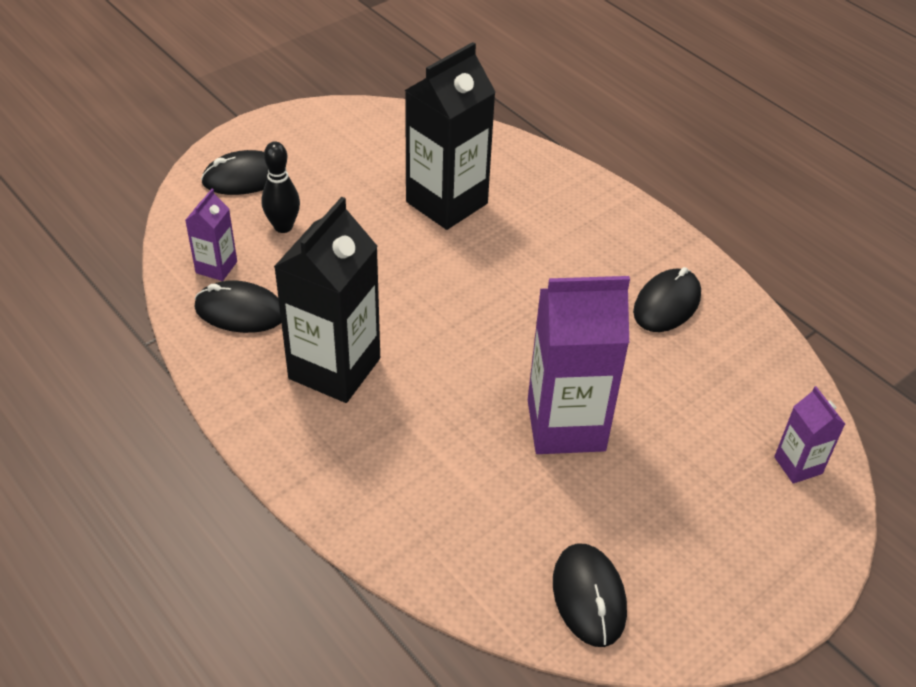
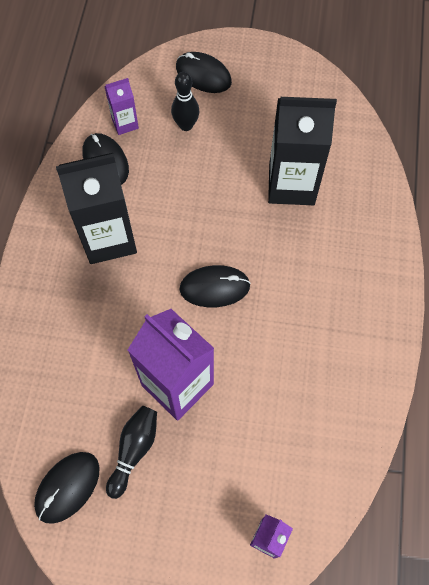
camera: 50 degrees right, 20 degrees up
(603, 509) = (134, 450): none -> black bowling pin
(666, 304) = (331, 367): black mouse -> black mouse (214, 287)

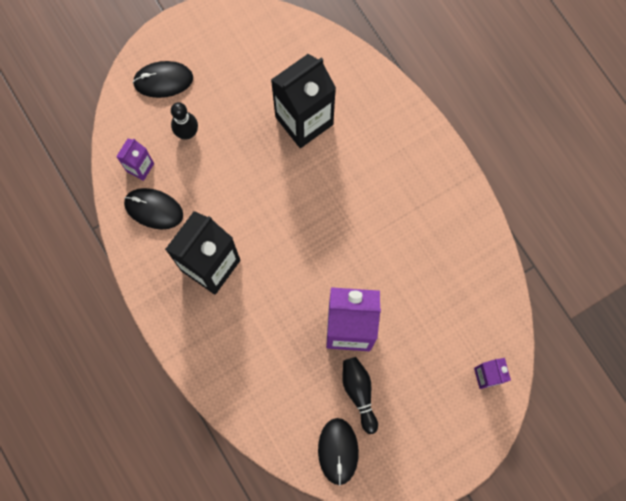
camera: 40 degrees left, 10 degrees up
(214, 287) = (316, 241): black mouse -> none

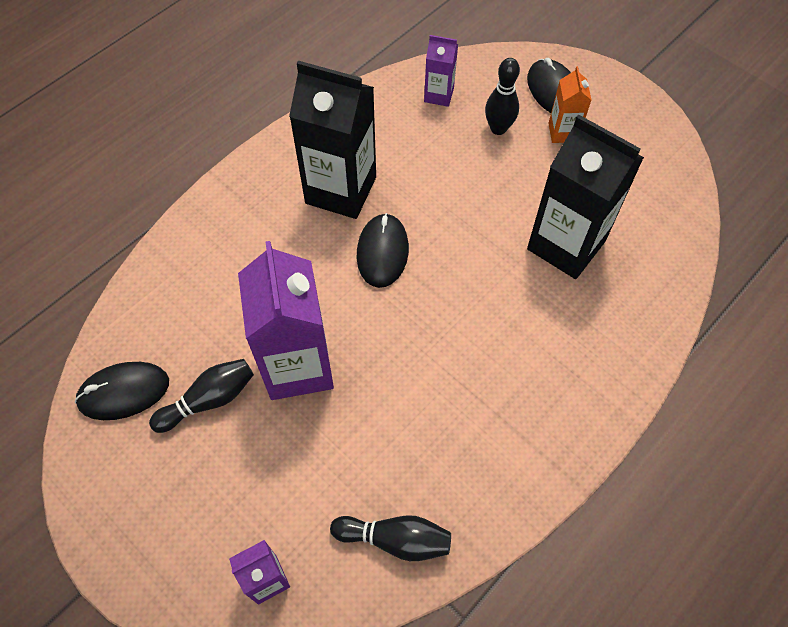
camera: 75 degrees right, 15 degrees down
(153, 209) = (392, 119): black mouse -> black mouse (382, 252)
(205, 88) = (562, 132): none -> orange carton
(481, 293) = (395, 539): none -> black bowling pin

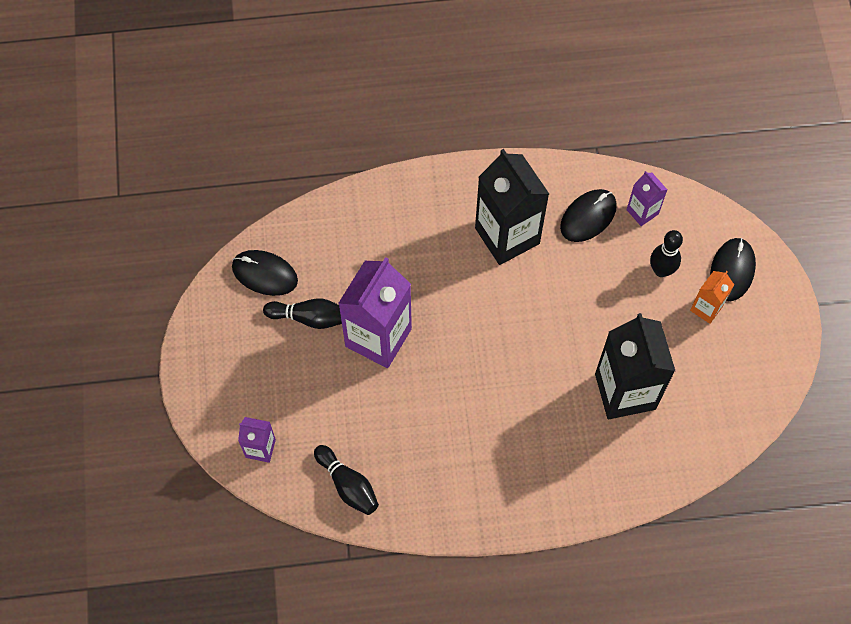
camera: 40 degrees right, 5 degrees up
(382, 252) = (496, 302): black mouse -> black mouse (588, 216)

